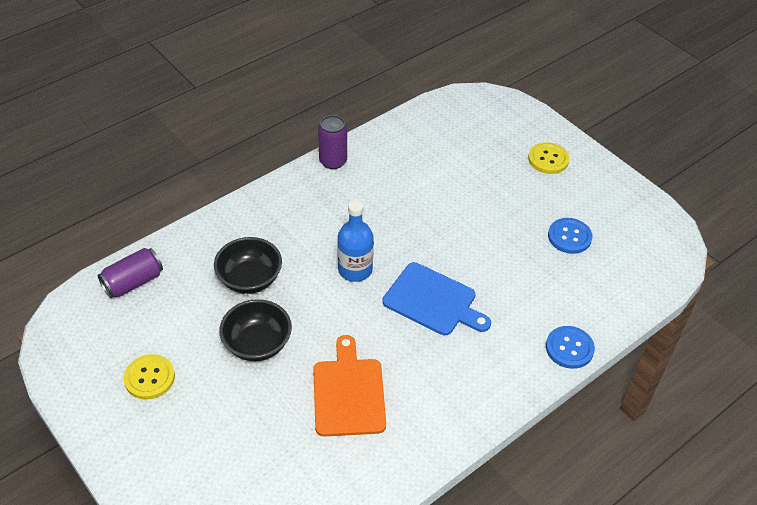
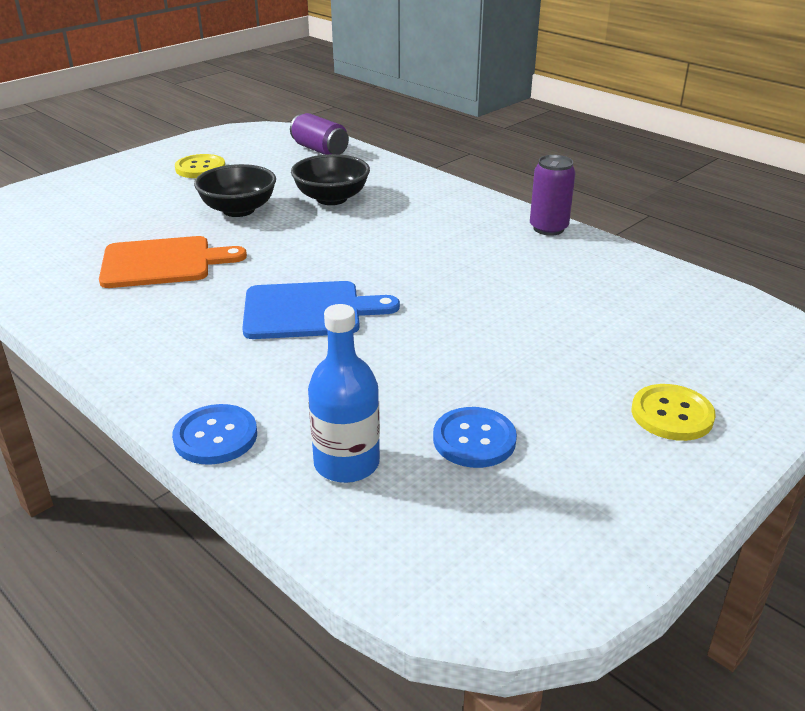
camera: 85 degrees right, 15 degrees down
(355, 270) = (357, 254): blue bottle -> blue bottle (346, 463)
(433, 301) = (309, 311): blue cutting board -> blue cutting board turned 120 degrees counterclockwise

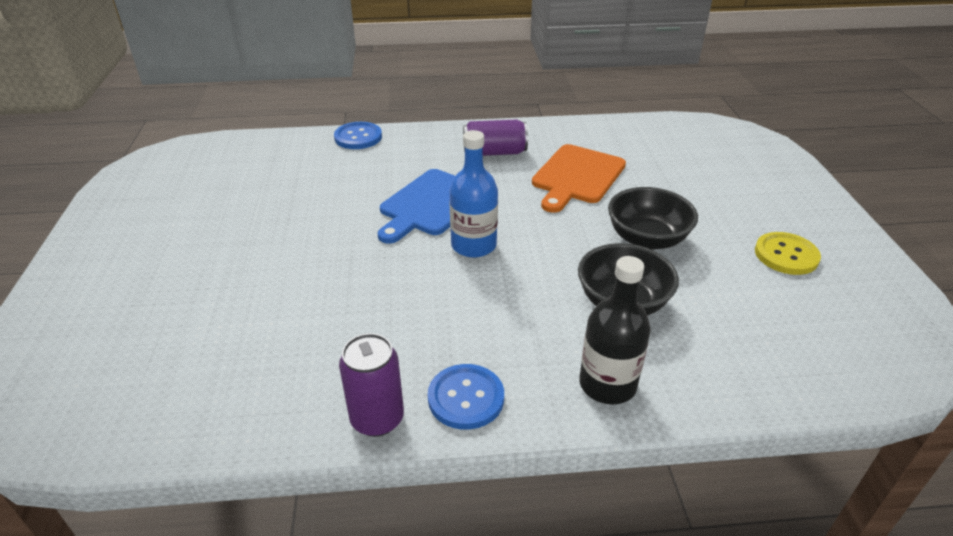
camera: 130 degrees right, 5 degrees up
(320, 150) = (796, 366): purple can -> purple can (494, 152)
(346, 463) = (282, 159): blue bottle -> blue bottle (473, 245)
(413, 184) = (607, 384): none -> black bottle
(474, 439) = (229, 199): blue button -> blue button (466, 398)
(672, 414) = (111, 278): yellow button -> none

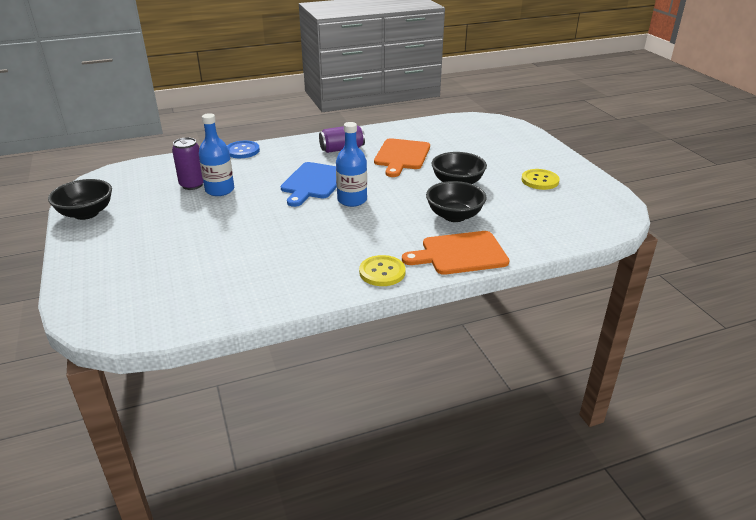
camera: 15 degrees left, 5 degrees down
(112, 210) = (86, 213): none -> black bowl
(298, 198) = (220, 190): none -> blue bottle
(377, 419) = (334, 289): purple can -> purple can (192, 185)
(466, 398) = (382, 272): blue button -> yellow button
(607, 384) = (460, 254): black bottle -> orange cutting board

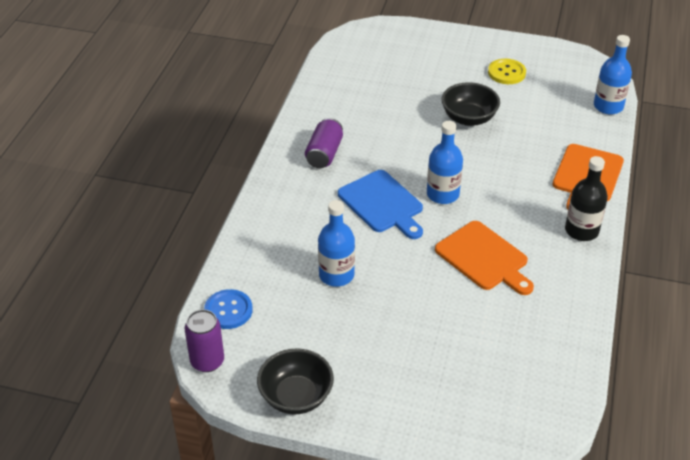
camera: 55 degrees left, 10 degrees up
(192, 185) = (303, 292): purple can -> purple can (207, 361)
(242, 151) = (252, 225): blue button -> blue button (228, 310)
(382, 272) = (581, 231): yellow button -> black bottle
(401, 156) = (381, 124): orange cutting board -> orange cutting board (484, 258)
(454, 216) = (525, 149): black bowl -> none
(574, 236) = (608, 106): none -> blue bottle

